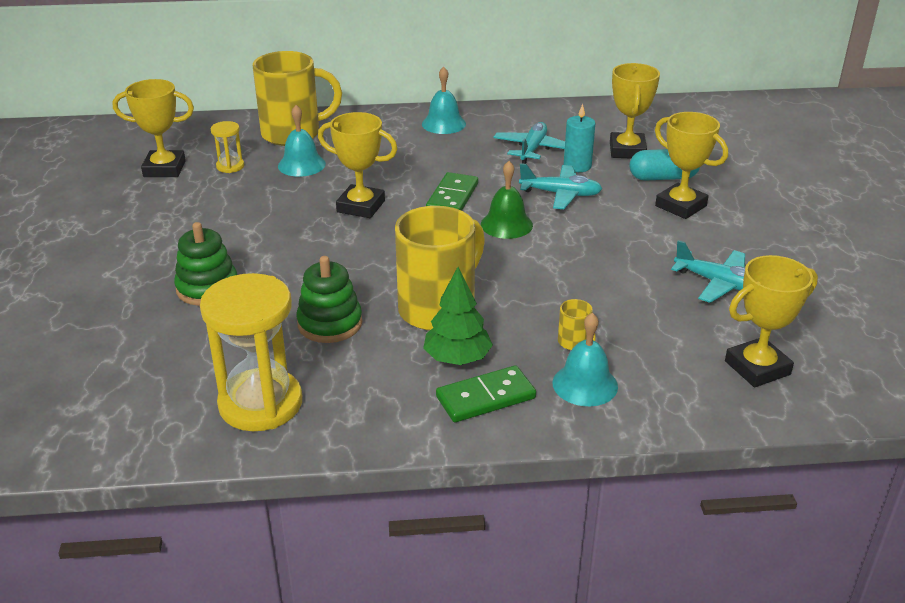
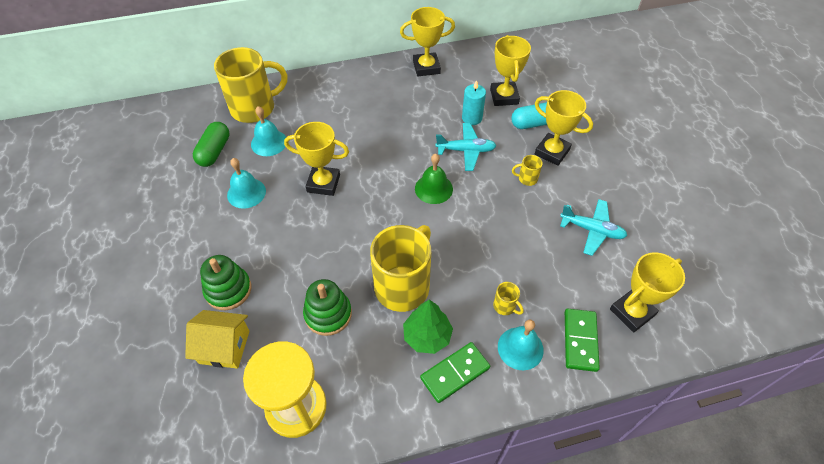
camera: 10 degrees left, 20 degrees up
(164, 169) = (163, 161): yellow trophy -> yellow trophy (426, 67)
(185, 338) = (224, 347): none -> yellow house
(230, 166) = (214, 151): yellow hourglass -> green capsule
(443, 124) = (366, 83): turquoise bell -> turquoise bell (246, 193)
(452, 197) = (389, 164): green domino -> green domino (580, 341)
(532, 149) = (436, 104): turquoise plane -> none
(638, 227) = (527, 178): none -> yellow mug

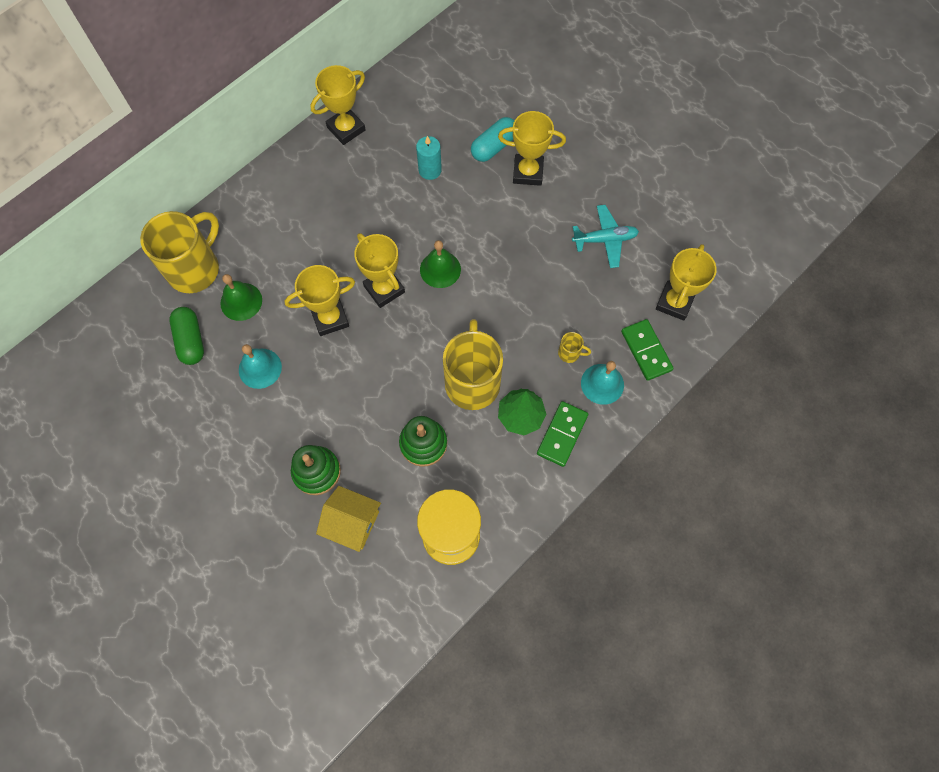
camera: 30 degrees left, 15 degrees up
(224, 347) = (352, 522): yellow house -> yellow house turned 45 degrees clockwise
(269, 142) = (241, 301): turquoise bell -> green bell
(466, 150) = (446, 211): turquoise plane -> none
(504, 97) = (447, 128): yellow trophy -> yellow trophy (384, 289)
(527, 178) = (520, 214): yellow mug -> none

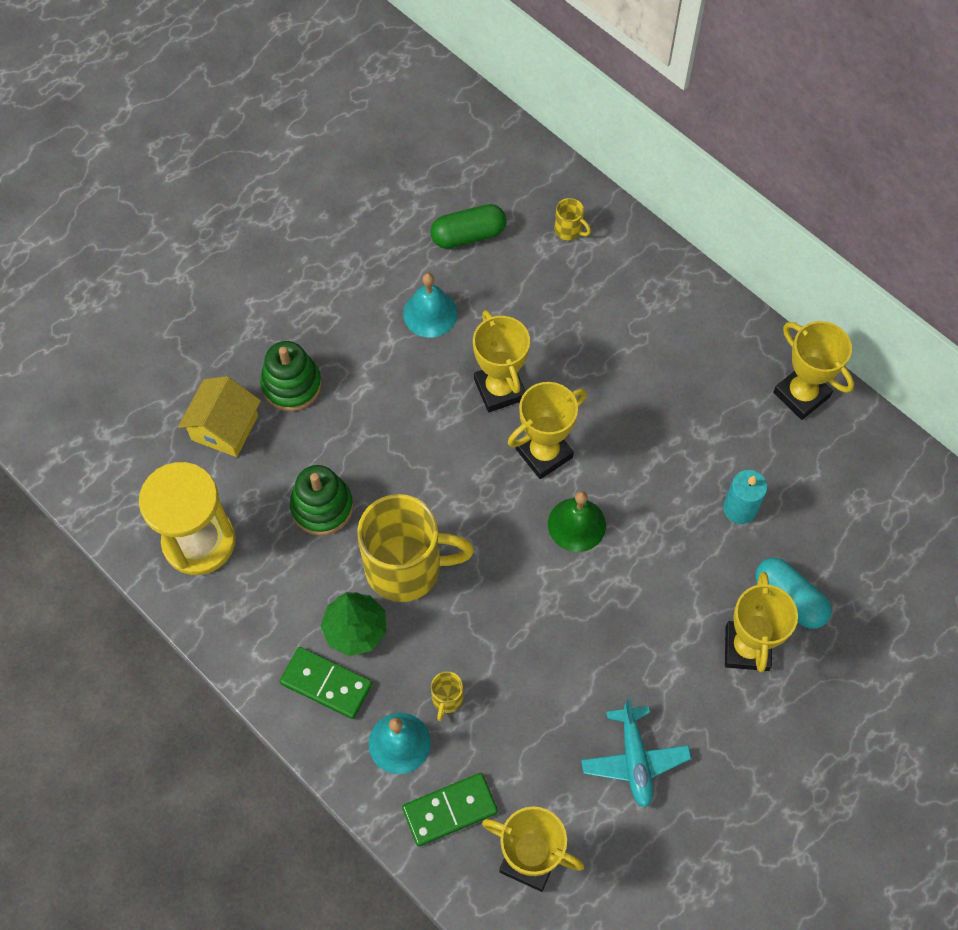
camera: 90 degrees right, 5 degrees down
(195, 268) = (569, 230): yellow mug -> yellow mug, size x0.40
(241, 301) = (523, 285): green bell -> none

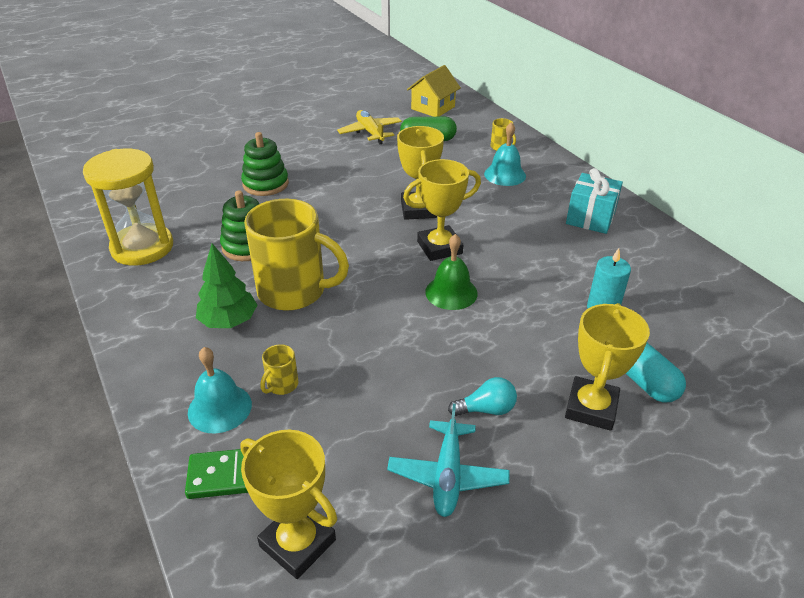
camera: 15 degrees right, 25 degrees down
(224, 428) = (204, 196): yellow house -> yellow house (433, 108)
(326, 683) = (181, 351): green domino -> none
(385, 236) = (370, 132): none -> yellow plane
(430, 313) = (384, 168): turquoise bell -> turquoise bell (505, 175)
(651, 676) = (486, 409): none -> turquoise light bulb
(705, 355) = (590, 218): none -> turquoise gift
(801, 395) = (670, 251): yellow trophy -> none

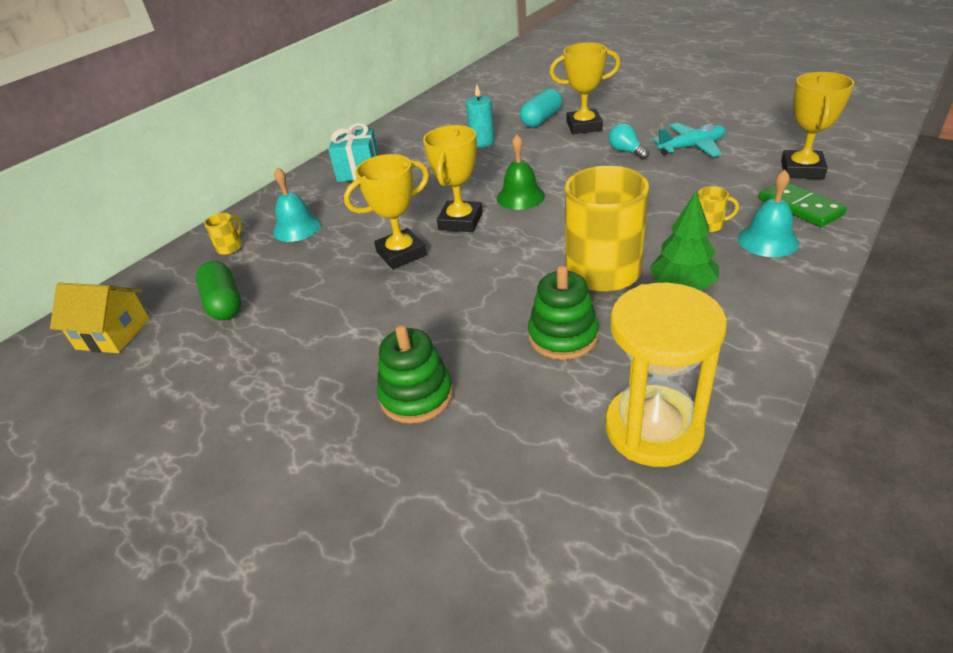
camera: 110 degrees left, 0 degrees up
(370, 132) = (213, 362): yellow plane -> none
(439, 247) = (460, 221): yellow trophy -> yellow trophy turned 60 degrees clockwise

